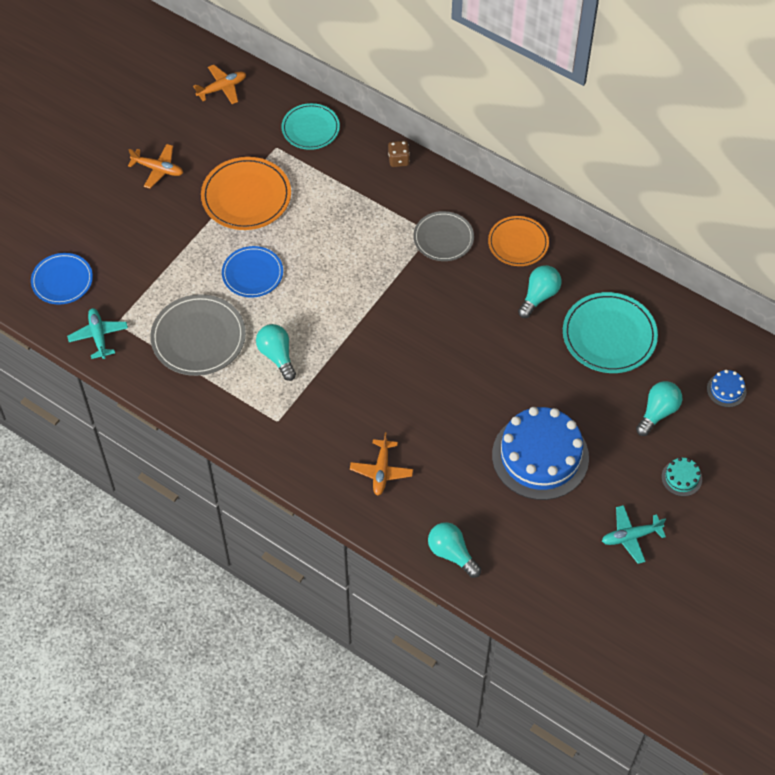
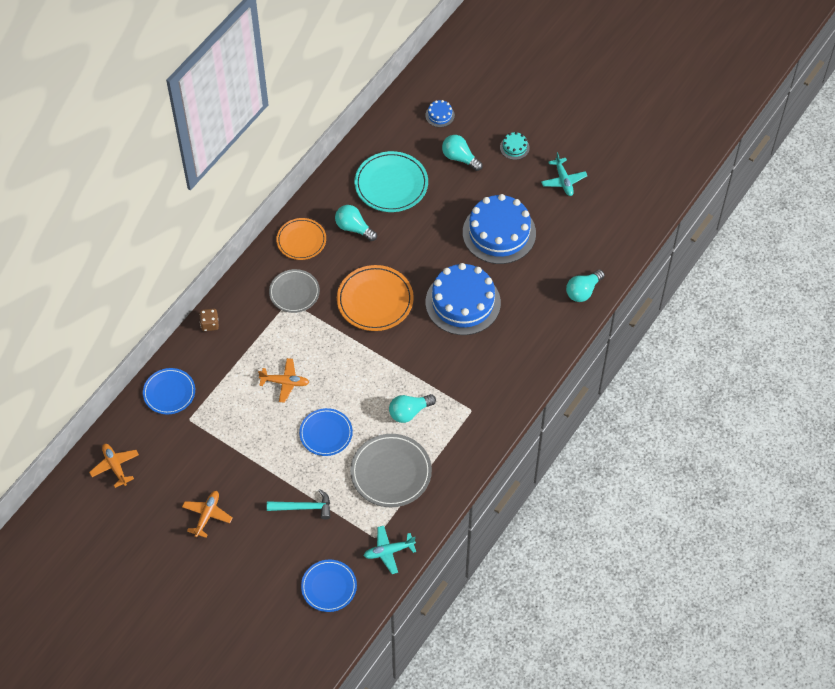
camera: 90 degrees left, 0 degrees up
(160, 255) = (303, 507): none -> turquoise hammer
(246, 196) = (242, 441): orange plate -> orange plate (375, 300)
(310, 128) = (169, 392): turquoise plate -> blue plate
(381, 471) = (515, 337): orange plane -> orange plane (285, 382)
(432, 413) = (463, 302): none -> blue cake

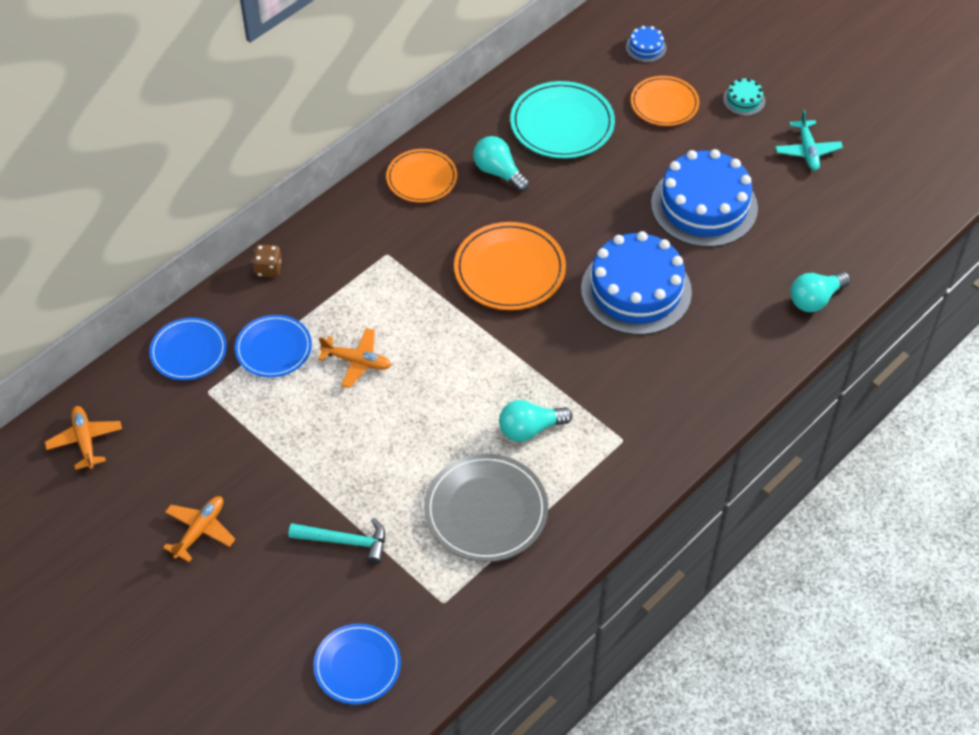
camera: 10 degrees right, 5 degrees down
(294, 292) = (397, 243): grey plate -> none
(326, 433) = (401, 441): blue plate -> blue plate (273, 348)
(388, 551) = (459, 627): turquoise plane -> none
(460, 158) = (664, 103): turquoise light bulb -> orange plate

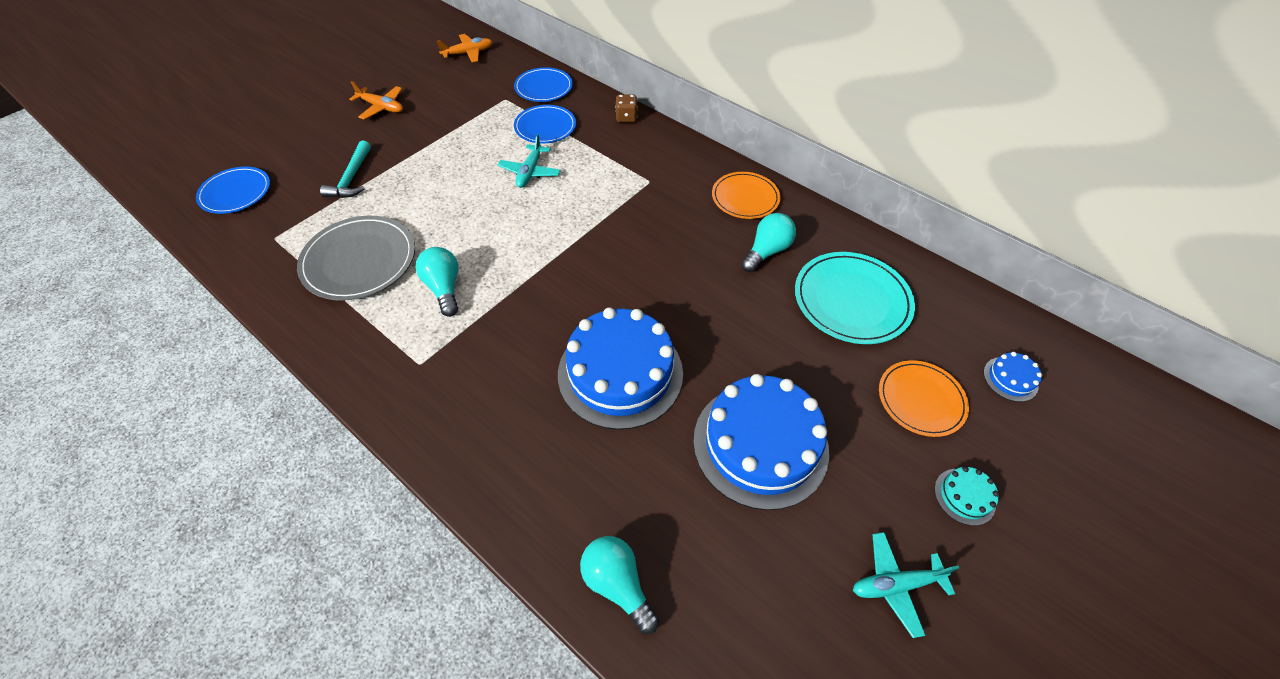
camera: 85 degrees right, 0 degrees up
(357, 361) = (530, 172): orange plane -> turquoise plane
(509, 269) = (639, 265): orange plate -> none

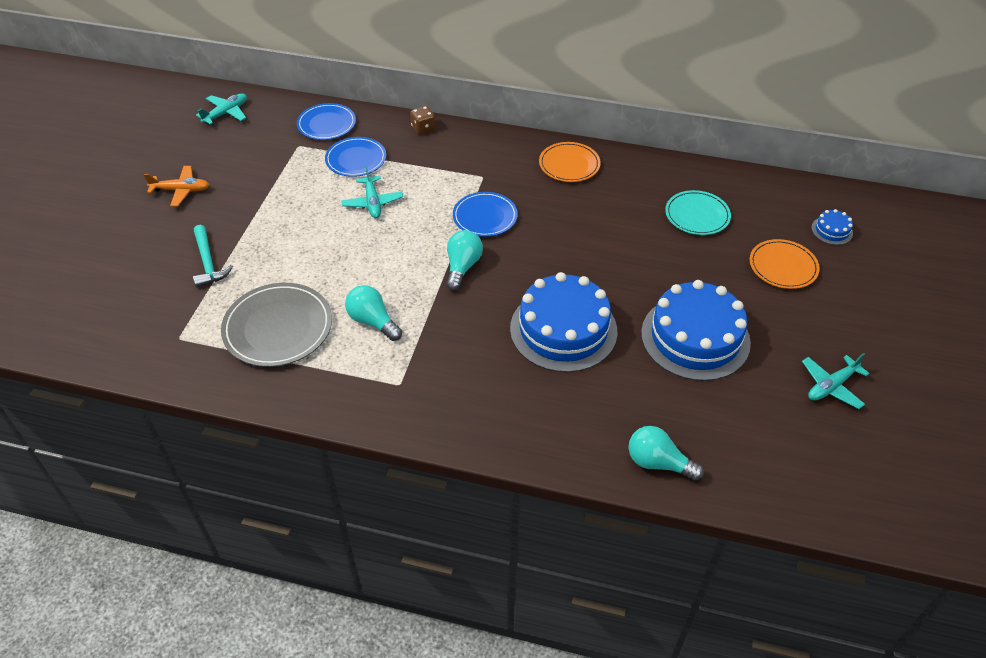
camera: 25 degrees left, 5 degrees down
(235, 192) = (101, 314): blue plate -> blue plate (485, 216)
(468, 53) = (226, 113): orange plane -> turquoise plane
(766, 251) = (613, 201): turquoise light bulb -> turquoise light bulb (462, 267)
(852, 300) = (697, 215): turquoise plate -> turquoise plate, size x0.66
(964, 496) = (843, 316): turquoise cake -> none

